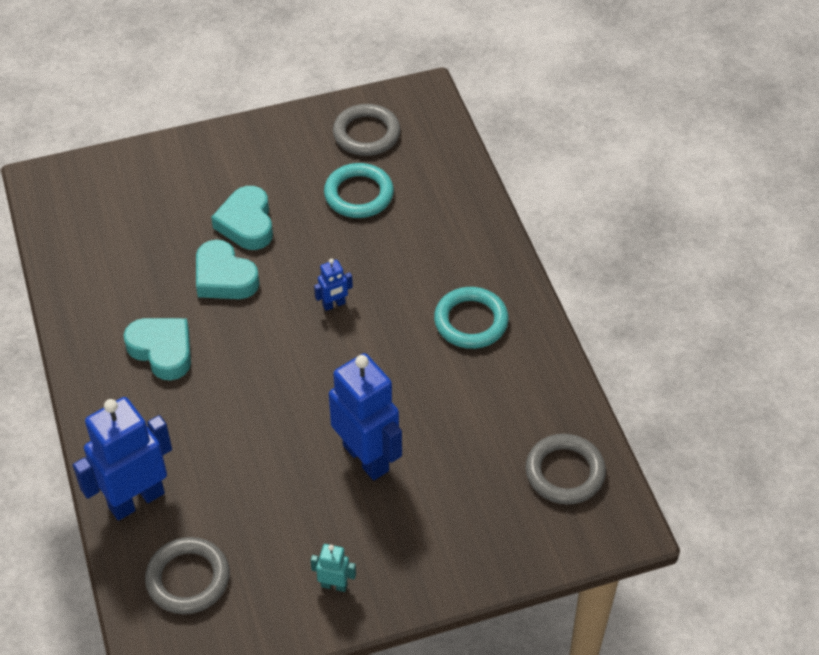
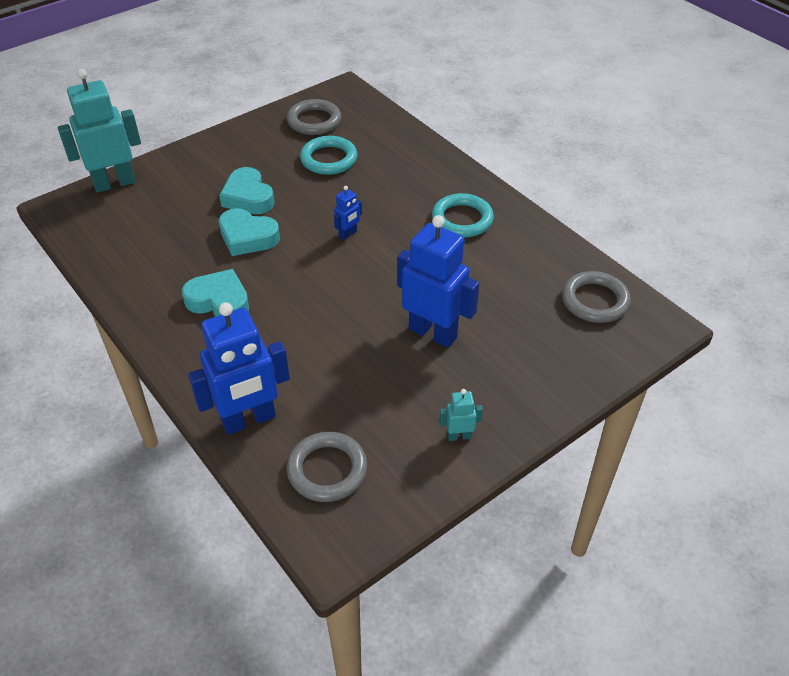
camera: 20 degrees left, 5 degrees down
(112, 164) = (114, 183): none -> turquoise robot
(136, 499) = (249, 420): blue robot -> blue robot turned 150 degrees counterclockwise

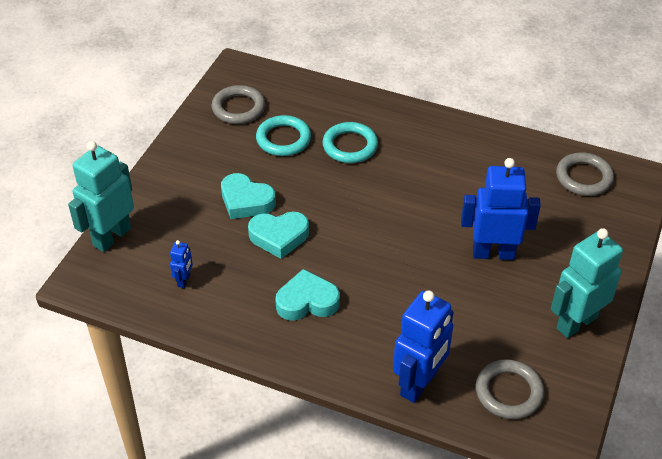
camera: 30 degrees left, 0 degrees up
(348, 234) = (359, 200): blue robot -> blue robot (184, 280)
(459, 436) = (576, 322): turquoise robot -> turquoise robot, size x2.24
(462, 219) = (436, 150): turquoise ring -> turquoise ring (350, 146)

